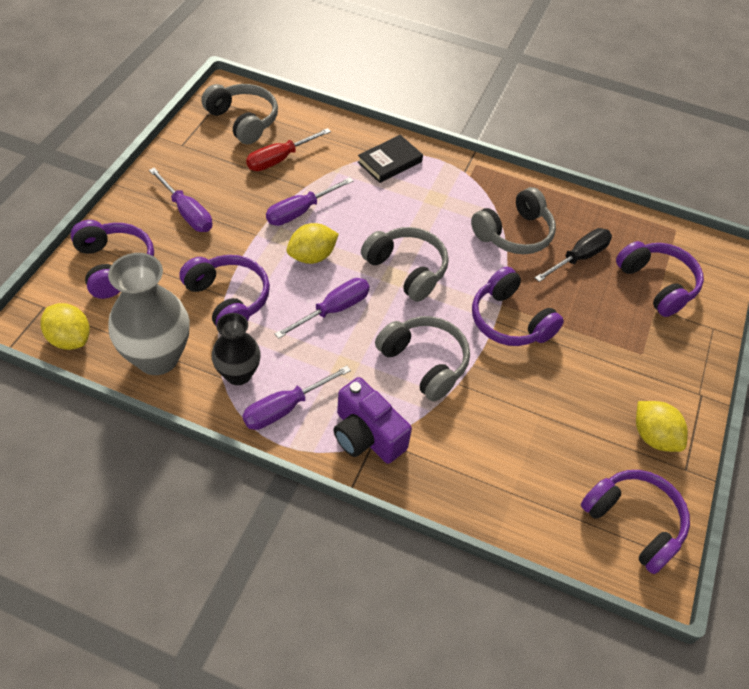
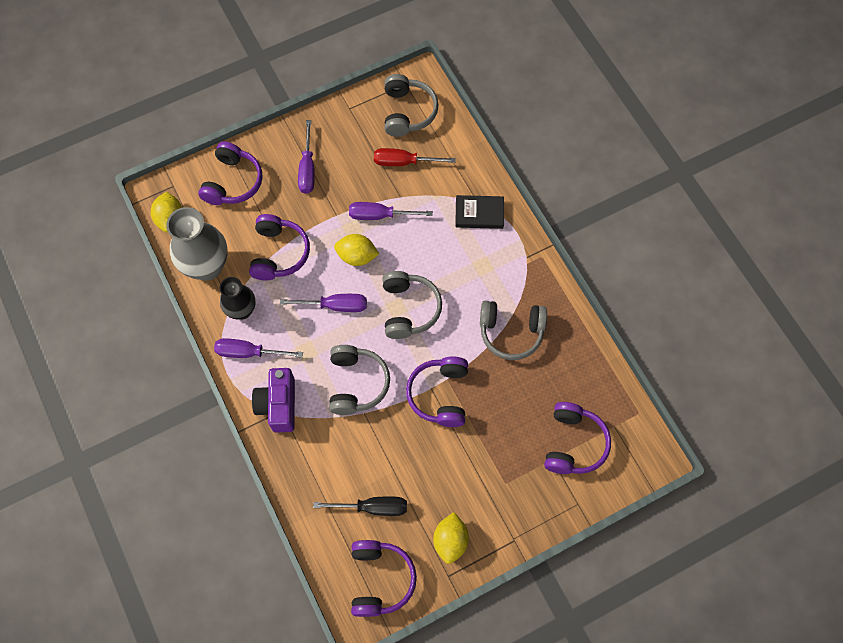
camera: 45 degrees right, 15 degrees up
(579, 257) = (538, 383): black screwdriver -> black screwdriver (373, 507)

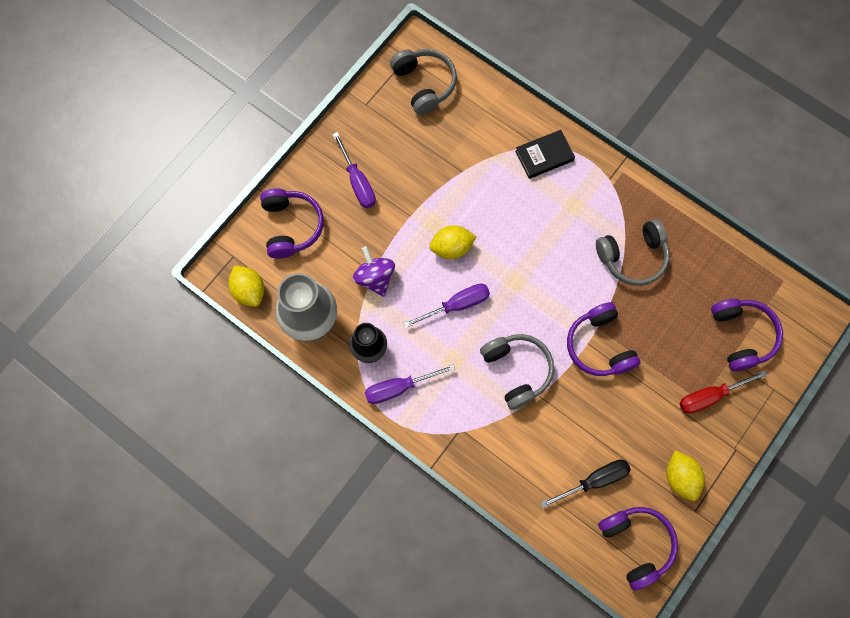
camera: 25 degrees left, 5 degrees up
(278, 405) = (454, 425): purple camera -> none
(279, 253) = (375, 278): purple headphones -> purple spinning top
(380, 215) = (452, 198): purple screwdriver -> none
(404, 162) = (447, 136): red screwdriver -> red screwdriver (710, 396)
(409, 309) = (527, 277): grey headphones -> none

